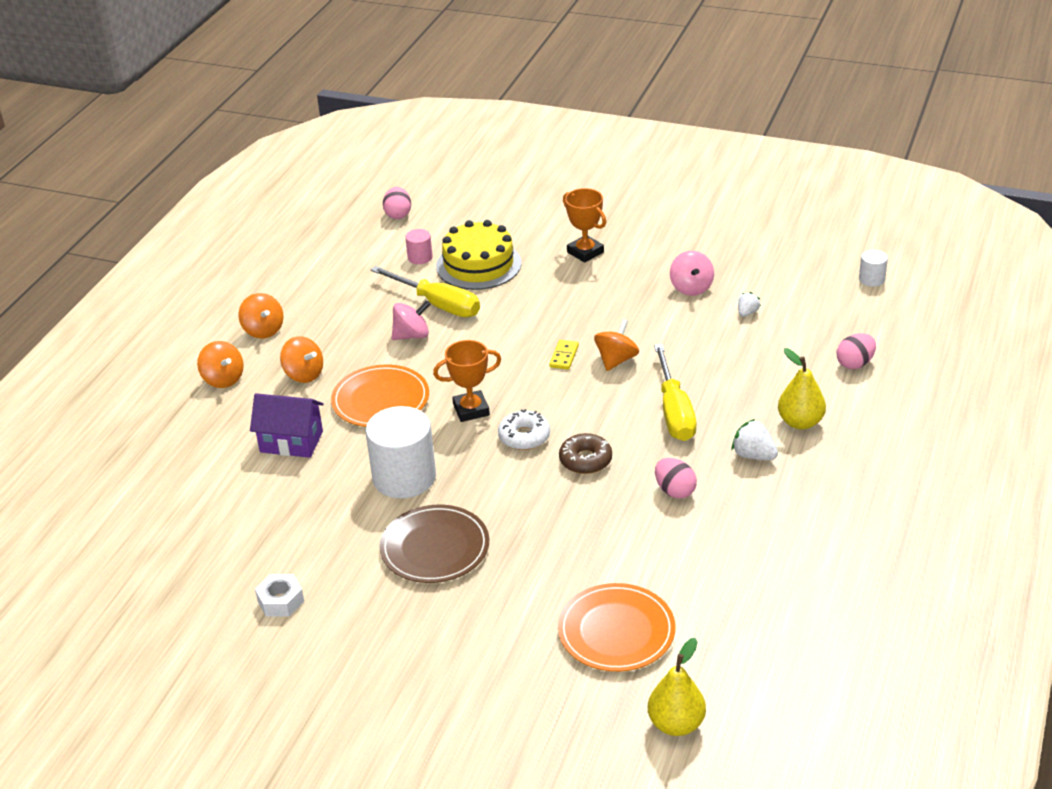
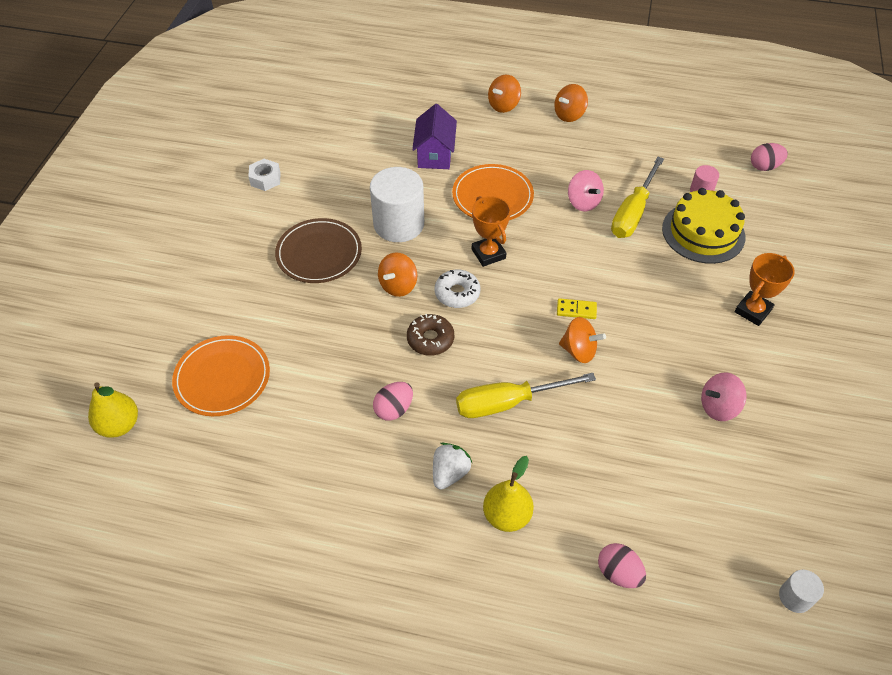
camera: 80 degrees right, 15 degrees up
(304, 374) = (517, 147): orange spinning top -> orange spinning top (398, 285)
(747, 313) = (687, 461): white strawberry -> none

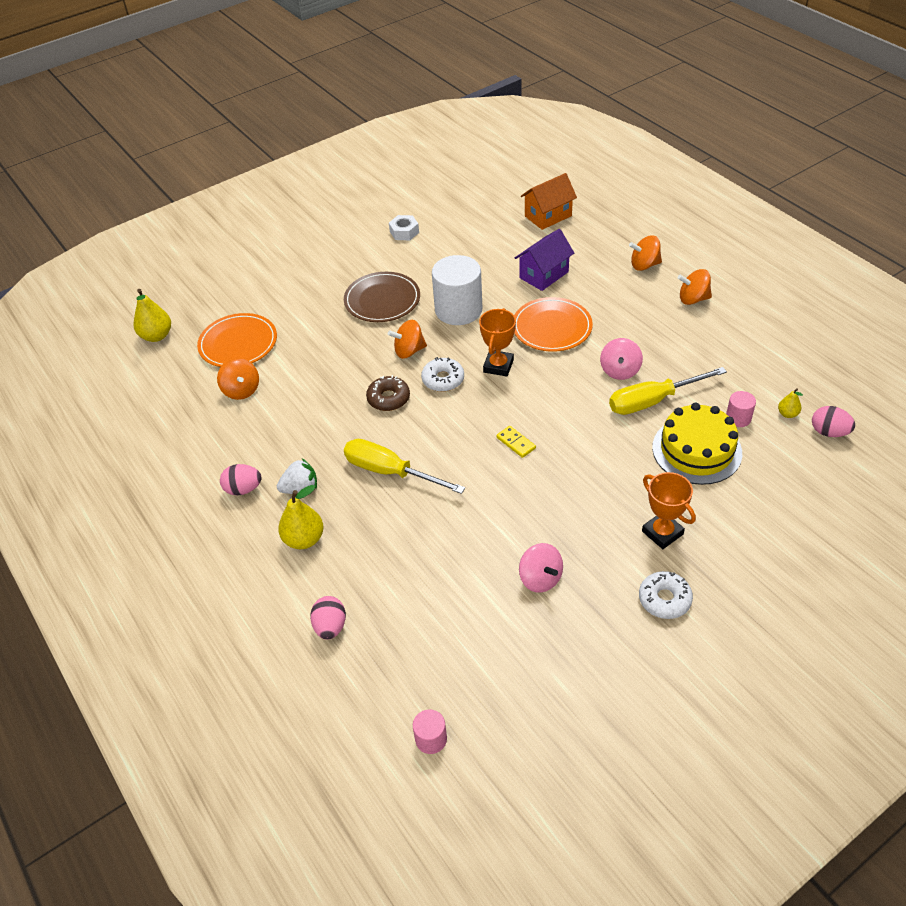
camera: 45 degrees right, 5 degrees down
(380, 101) = (548, 216): none -> orange house
(394, 409) = (313, 427): pink egg -> pink egg (243, 489)
(579, 351) = (482, 471): orange spinning top -> orange spinning top (241, 390)
(718, 407) = (540, 578): pink spinning top -> pink spinning top turned 150 degrees counterclockwise
(726, 168) = (787, 414): none -> yellow pear
(753, 311) = (662, 533): orange trophy -> orange trophy turned 60 degrees clockwise
(795, 597) = (431, 739): white cylinder -> pink cylinder
(810, 360) = (664, 599): none -> white donut

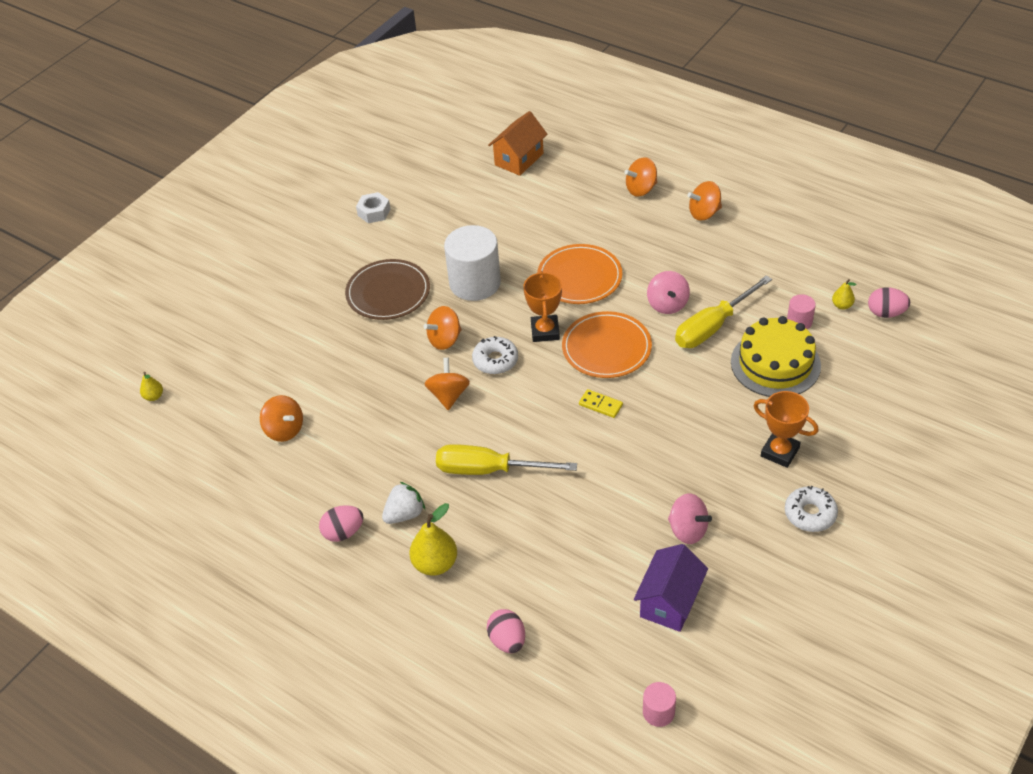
camera: 20 degrees left, 0 degrees up
(157, 336) = (154, 396): yellow pear -> yellow pear, size x0.54
(238, 343) = (253, 380): orange plate -> orange plate (606, 348)
(388, 398) = (448, 395): brown donut -> orange spinning top
(544, 275) = (545, 224): purple house -> purple house (669, 602)

